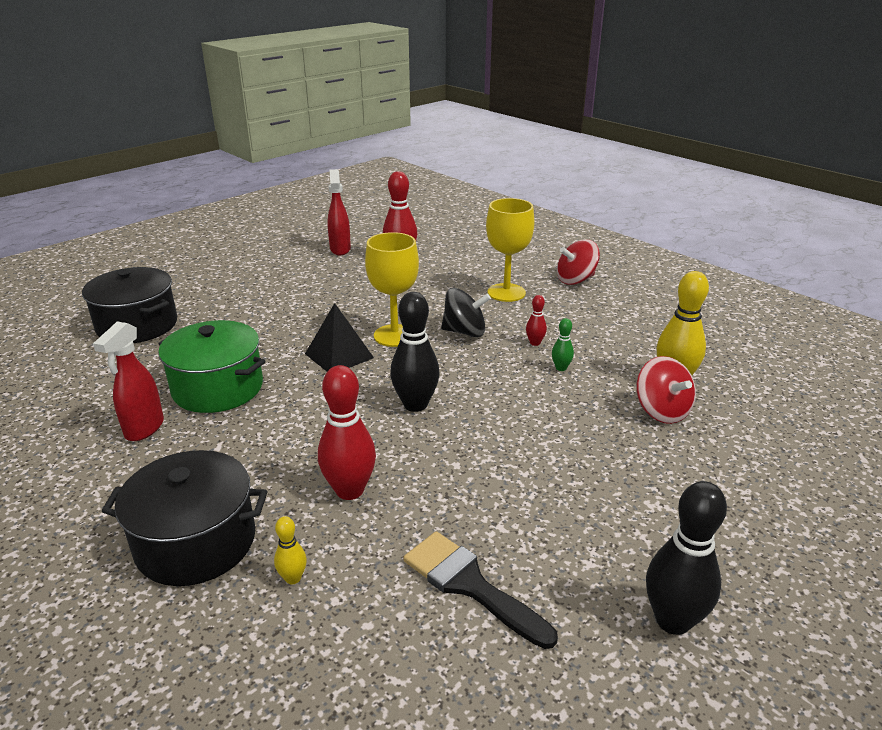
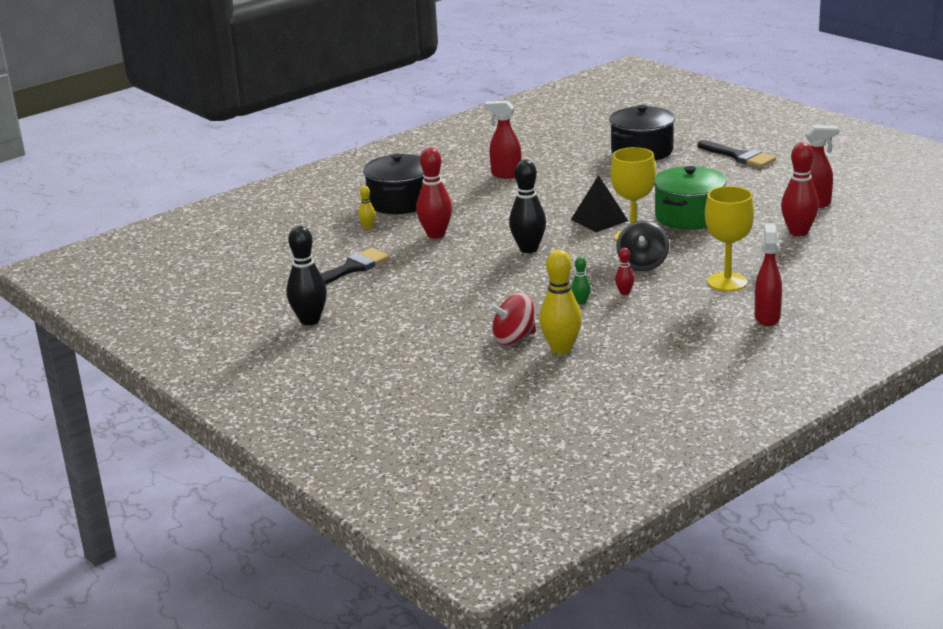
camera: 95 degrees right, 5 degrees down
(198, 274) = (739, 156): none -> black brush
(218, 388) = (552, 187): green pot -> green pot (689, 216)
(576, 280) = (767, 317): red spinning top -> red spray bottle

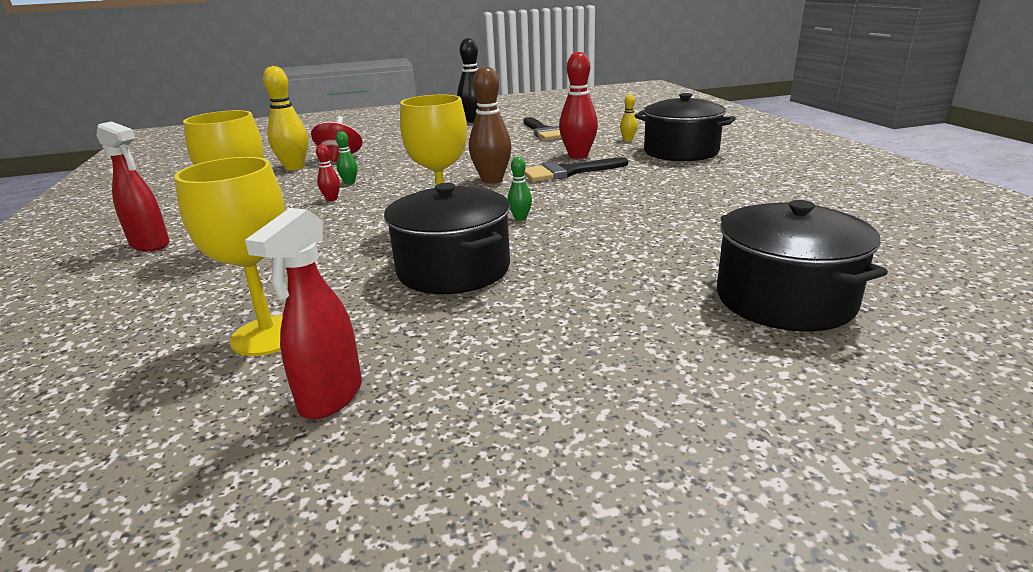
camera: 115 degrees right, 0 degrees up
(505, 174) = (731, 196): red spray bottle -> none
(528, 249) = (492, 180): black bowling pin -> brown bowling pin
(599, 220) = (520, 218): black pyramid -> green bowling pin
(642, 264) = (372, 217): black spinning top -> none
(689, 216) = (453, 269): green pot -> black pot
(739, 156) = (685, 401): black brush -> black brush (568, 172)
(798, 232) = (268, 335): red bowling pin -> yellow goblet

